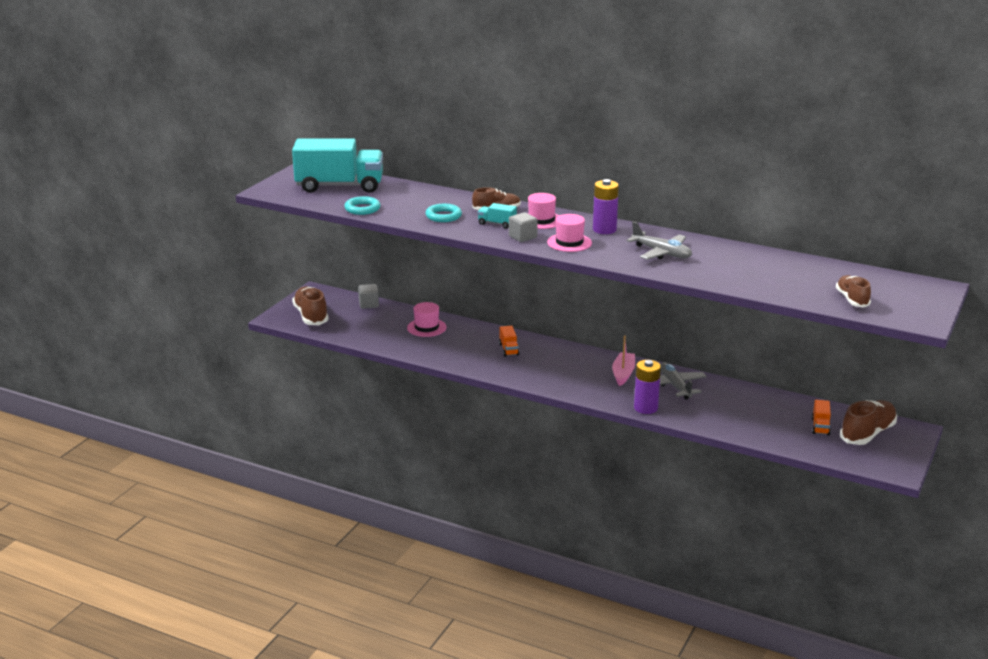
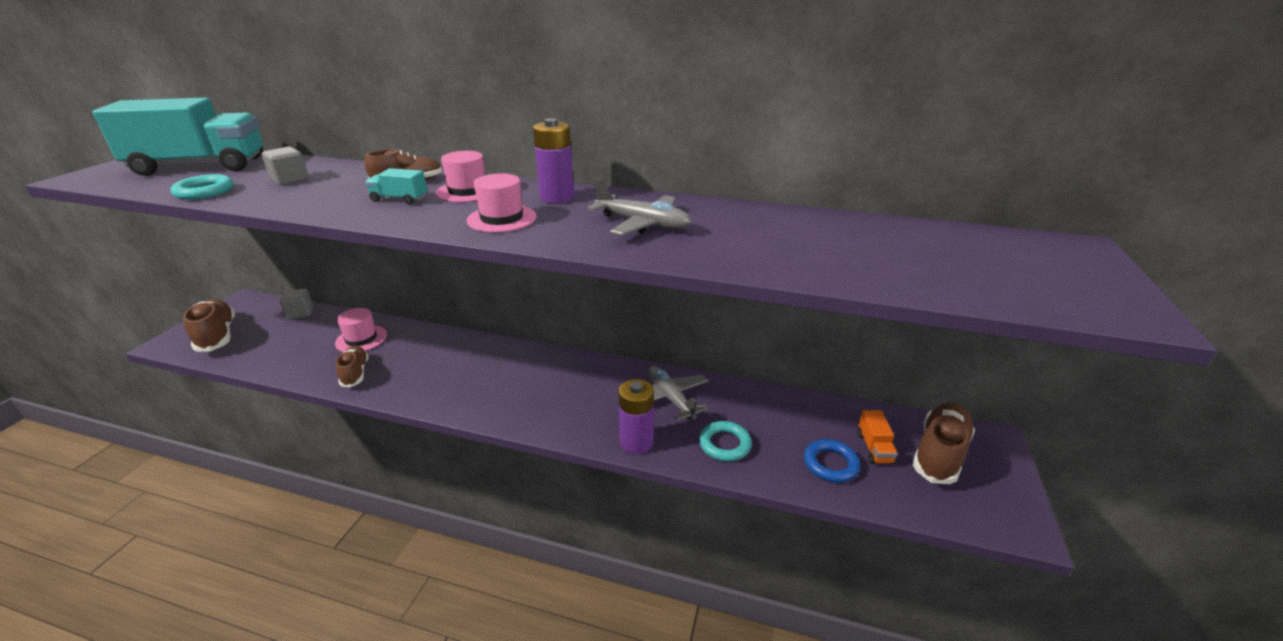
camera: 10 degrees left, 5 degrees up
(443, 216) = (323, 194): turquoise ring -> turquoise ring (724, 444)
(508, 349) = (458, 361): orange truck -> none
(522, 237) = (431, 215): grey cube -> grey cube (290, 179)
(623, 373) = (602, 384): pink boat -> none
(783, 431) = (830, 464): none -> blue ring
(852, 299) = (976, 279): brown shoe -> brown shoe (355, 373)

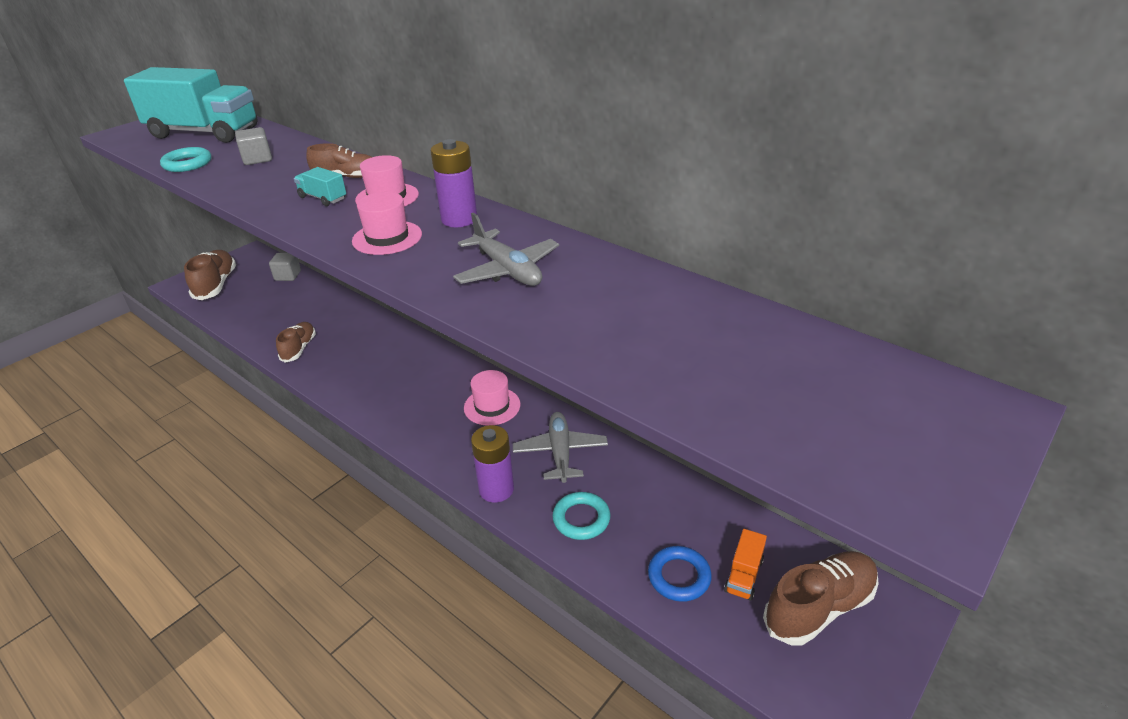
camera: 25 degrees right, 5 degrees up
(361, 339) = (322, 314): pink hat -> pink hat (492, 406)

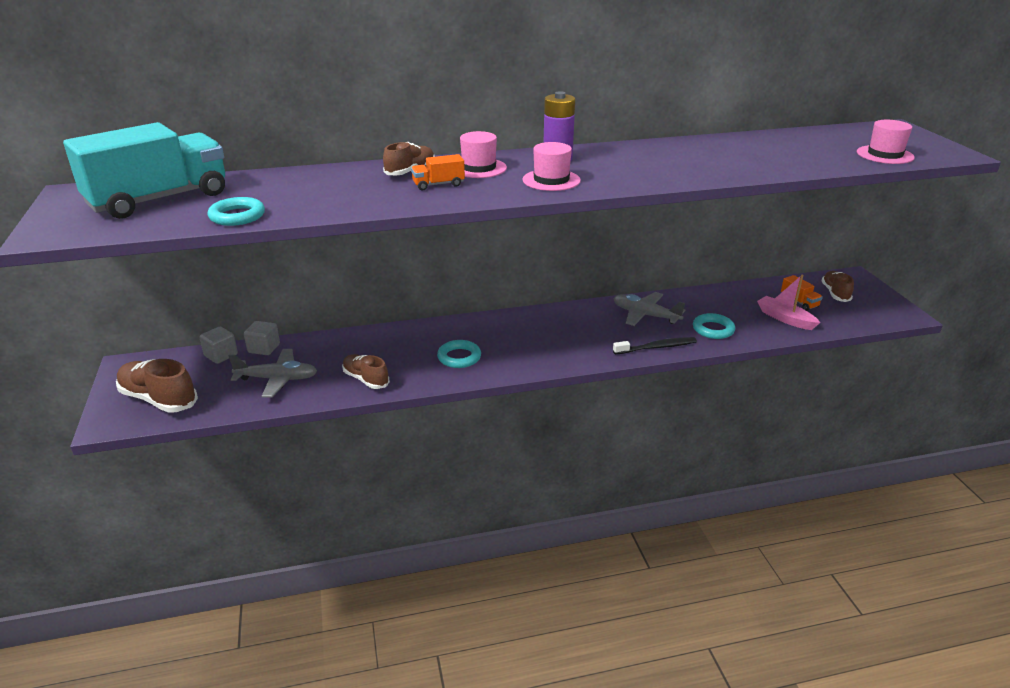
camera: 55 degrees left, 5 degrees down
(257, 159) = (294, 191): grey cube -> grey cube (264, 348)
(323, 198) = (438, 185): turquoise truck -> orange truck
(369, 376) = (459, 357): none -> turquoise ring
(492, 406) = (567, 322): pink hat -> pink hat (885, 155)
(496, 489) = (656, 347): purple battery -> black toothbrush
(507, 270) = (653, 163): grey plane -> grey plane (277, 379)
(679, 576) = (785, 318): blue ring -> pink boat
(819, 607) = (835, 293): brown shoe -> brown shoe, size x0.64

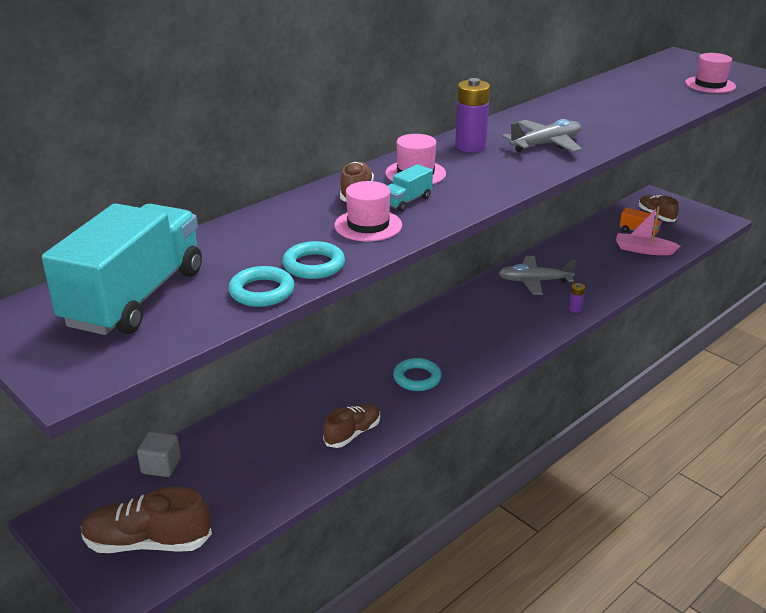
camera: 30 degrees left, 0 degrees up
(264, 348) = (202, 440): grey cube -> none
(277, 379) = (258, 468): grey plane -> grey plane (545, 144)
(366, 379) = (352, 433): brown shoe -> brown shoe turned 120 degrees clockwise
(438, 185) = (407, 201): orange truck -> turquoise truck
(551, 180) = (500, 171): pink hat -> pink hat (368, 225)
(656, 347) = (575, 309): black toothbrush -> purple battery
(713, 329) = (601, 277): turquoise ring -> turquoise ring (314, 265)

